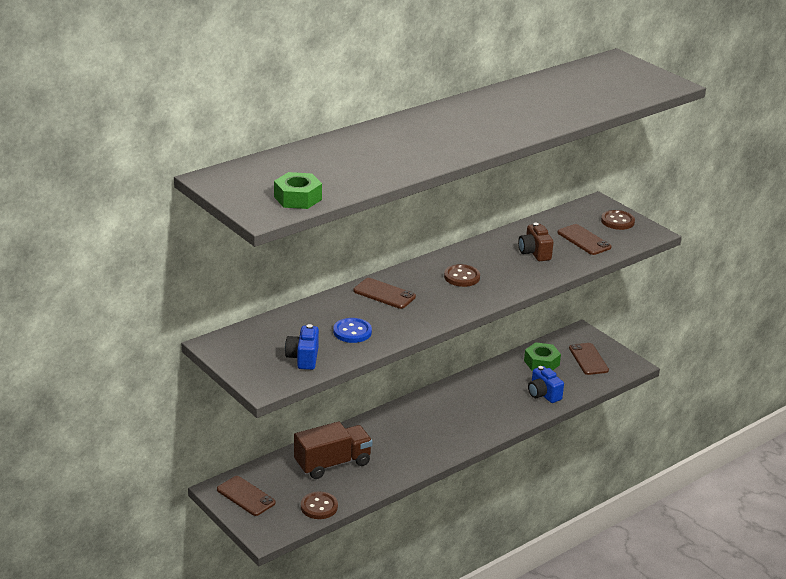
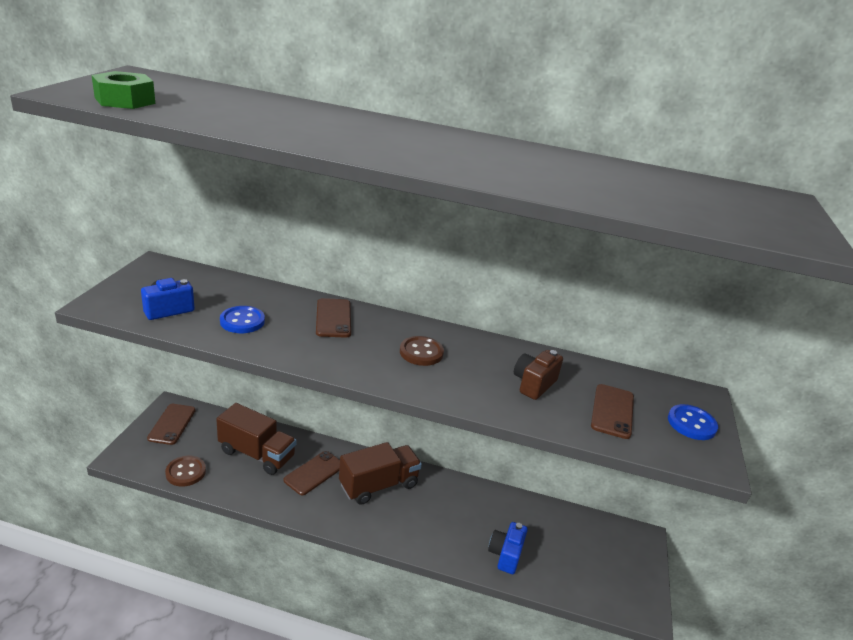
camera: 50 degrees right, 0 degrees up
(427, 418) = (378, 485): none -> brown truck
(541, 363) = (555, 529): green nut -> none
(588, 359) = (607, 565): brown phone -> brown phone (314, 473)
(617, 221) = (691, 424): brown button -> blue button

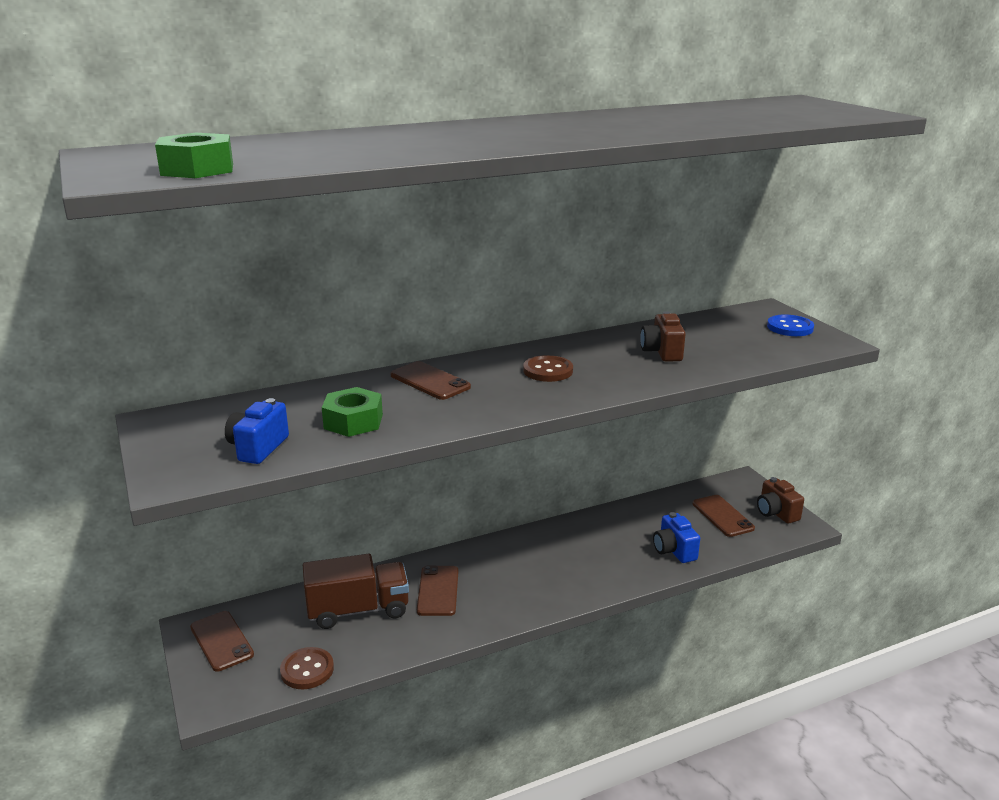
camera: 35 degrees left, 5 degrees down
(242, 321) = (353, 421): blue button -> green nut
(378, 485) = (509, 565): brown truck -> none
(612, 411) = (736, 343): brown phone -> brown phone (722, 516)
(634, 583) = (776, 513): none -> brown camera

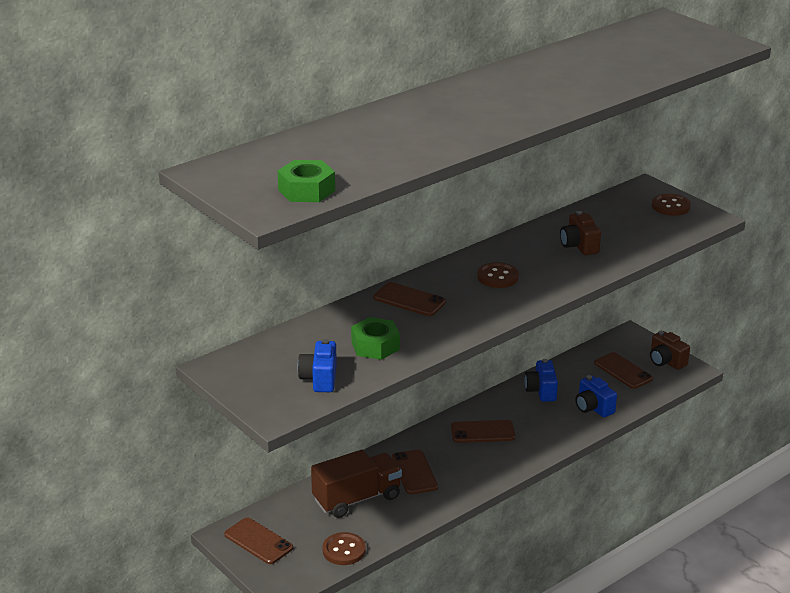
camera: 15 degrees left, 5 degrees up
(536, 558) = (482, 432): none -> brown phone
(621, 524) = (541, 391): none -> blue camera
(790, 327) = (670, 206): blue button -> brown button

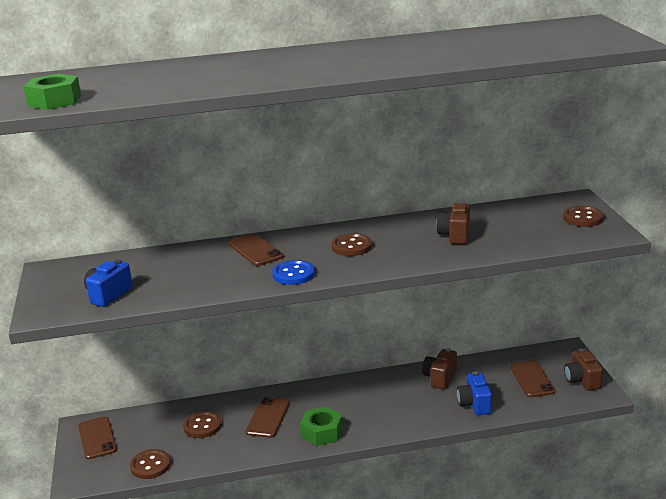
camera: 30 degrees right, 5 degrees down
(357, 498) = (202, 426): brown truck -> brown button
(375, 346) = (183, 279): green nut -> green nut (322, 432)
(476, 317) = (293, 274): none -> blue button
(482, 432) = (356, 400): brown phone -> none
(541, 391) = (440, 378): blue camera -> brown camera

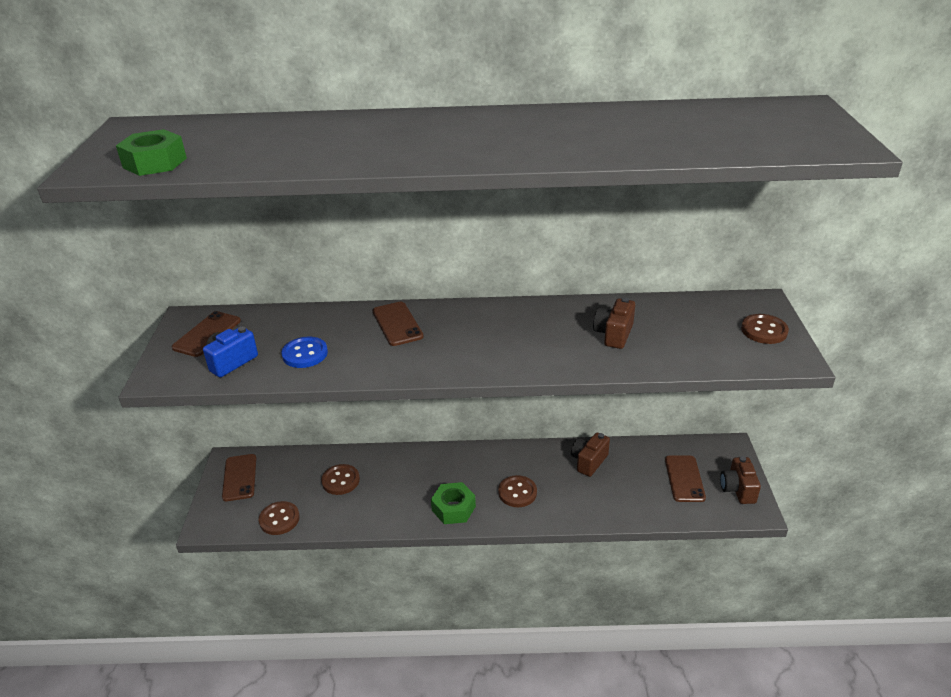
camera: 10 degrees right, 10 degrees up
(268, 418) = (406, 481): brown phone -> brown phone (207, 334)
(293, 274) = (425, 363): blue button -> blue button (305, 354)
(351, 246) = (498, 334): brown button -> brown button (517, 492)
(474, 404) = (616, 500): blue camera -> none

